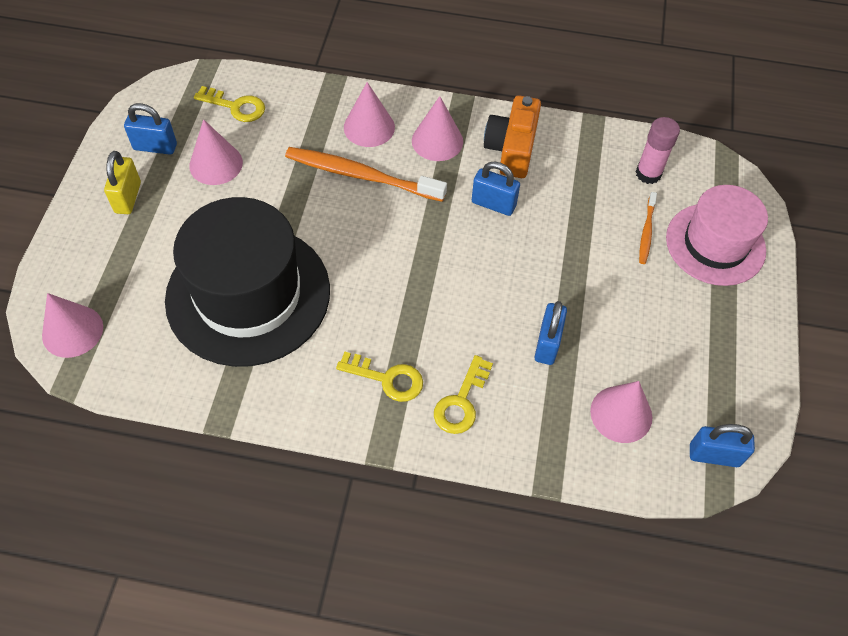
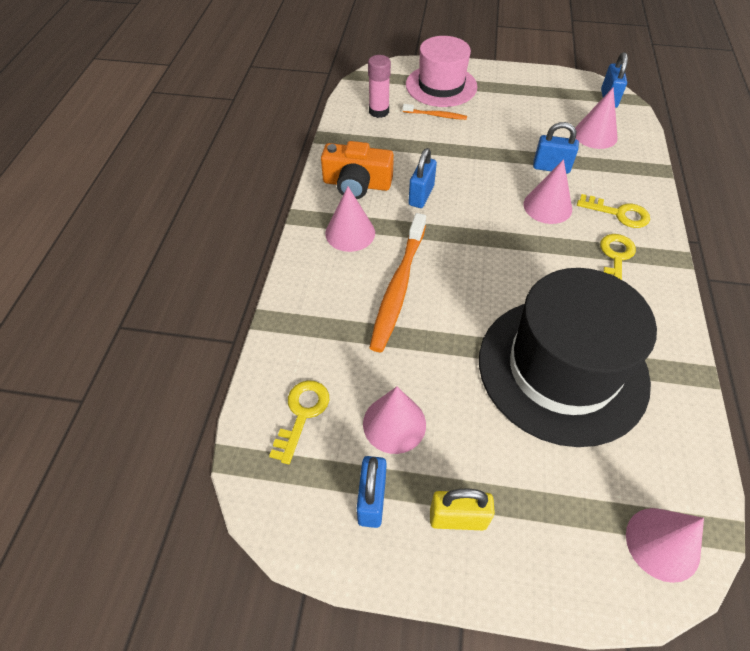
camera: 90 degrees left, 5 degrees down
(369, 127) = (333, 285): pink cone -> pink cone (547, 206)

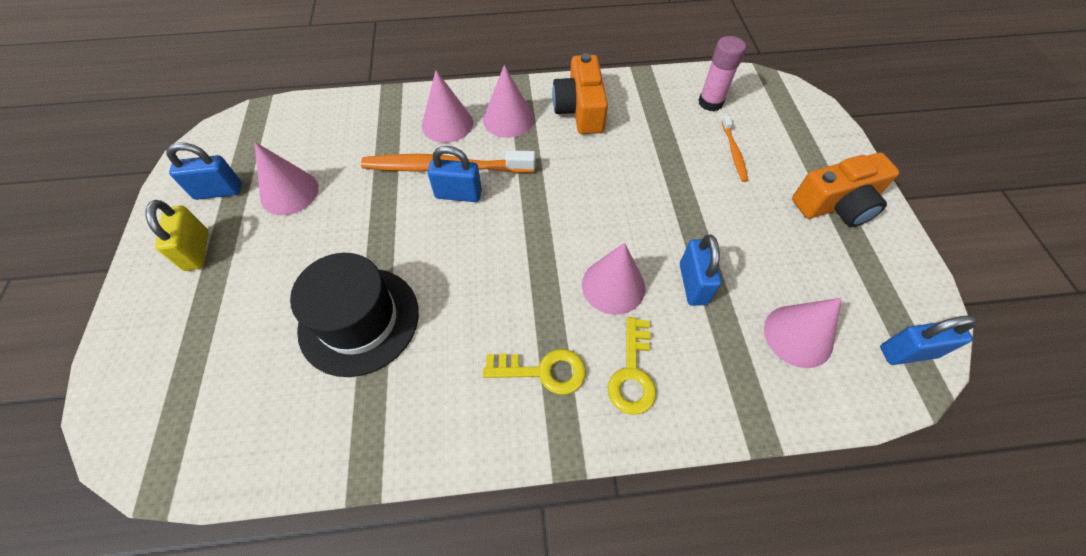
camera: 75 degrees right, 5 degrees up
(302, 414) = (298, 133): yellow key -> none
(421, 195) = (583, 162): blue padlock -> blue padlock (458, 194)
(441, 86) = (798, 148): pink hat -> none
(496, 87) = (836, 204): none -> orange camera
(562, 369) = (359, 320): black hat -> black hat, size x0.64
(662, 544) = (152, 425): pink cone -> pink cone (447, 124)

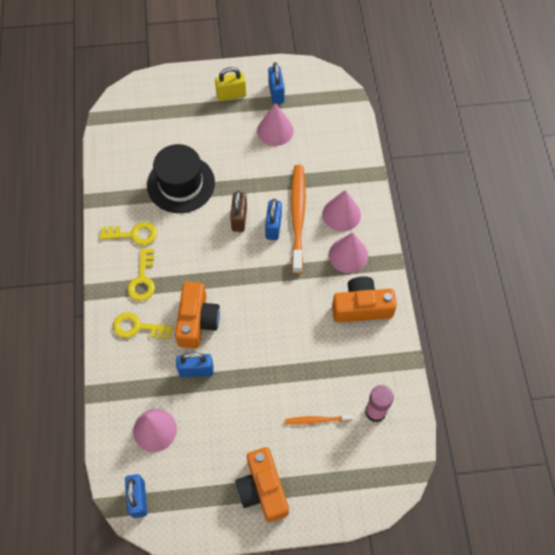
camera: 90 degrees right, 5 degrees up
(439, 235) = (239, 218): none -> brown padlock
(452, 393) = (133, 234): none -> yellow key
(613, 286) = (197, 321): pink cone -> orange camera

